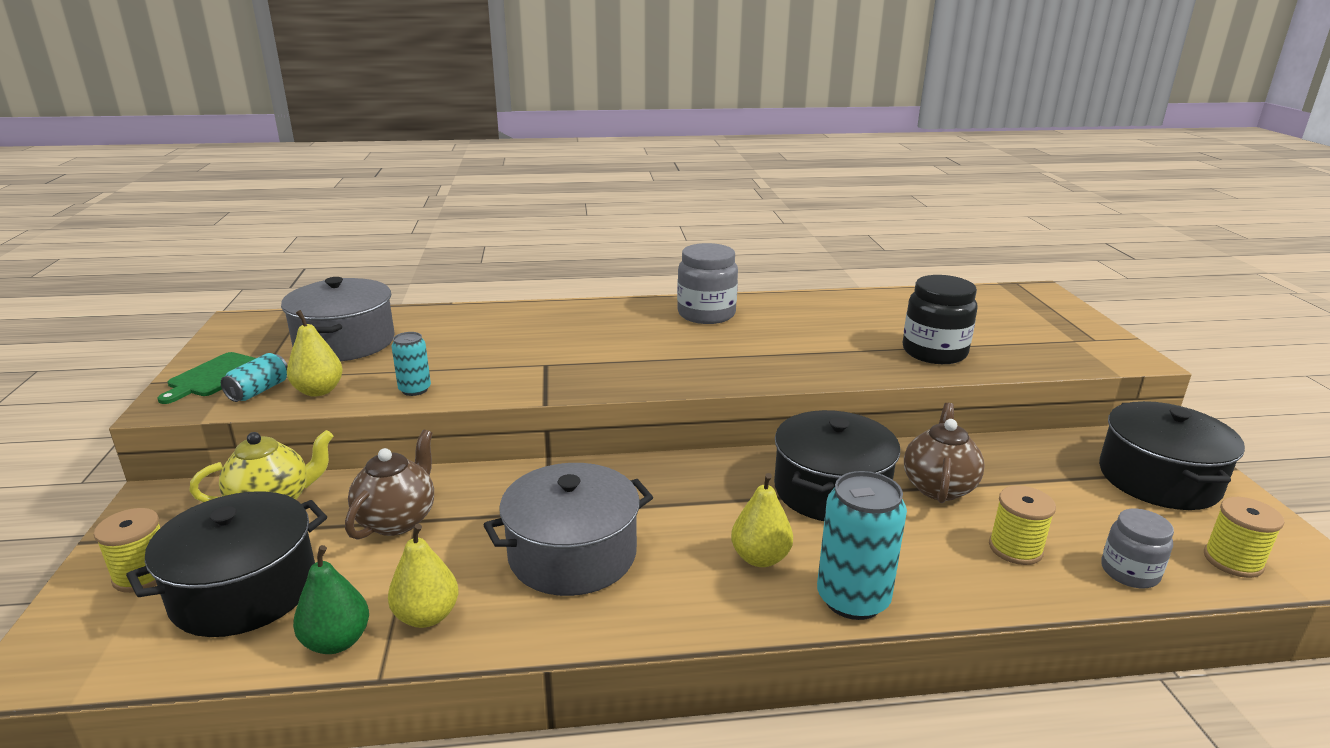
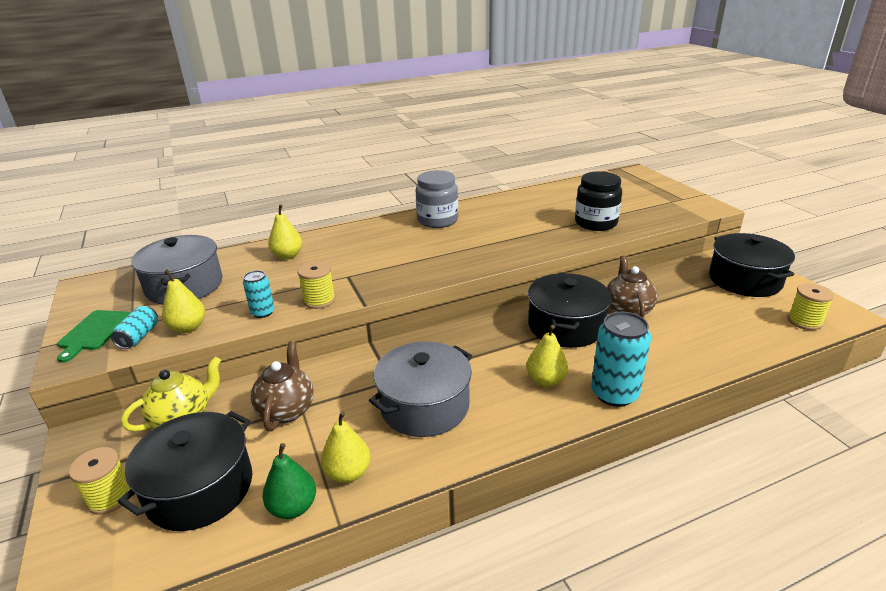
camera: 15 degrees left, 5 degrees up
(486, 327) = (287, 256): none -> yellow pear
(1015, 548) = (689, 340): yellow spool -> yellow spool (319, 300)
(1129, 572) = (756, 340): grey jar -> none

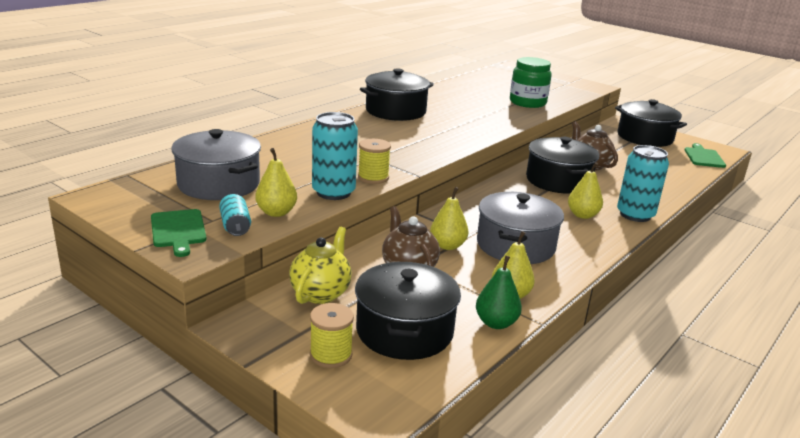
camera: 30 degrees left, 5 degrees down
(263, 312) = (333, 192): turquoise can -> turquoise can, size x1.81
(287, 256) = (291, 150): yellow pear -> yellow pear (447, 246)
(437, 220) = (395, 111): grey jar -> black pot
(596, 223) = (527, 103): black jar -> green jar
(804, 321) = (703, 157): yellow spool -> green cutting board

